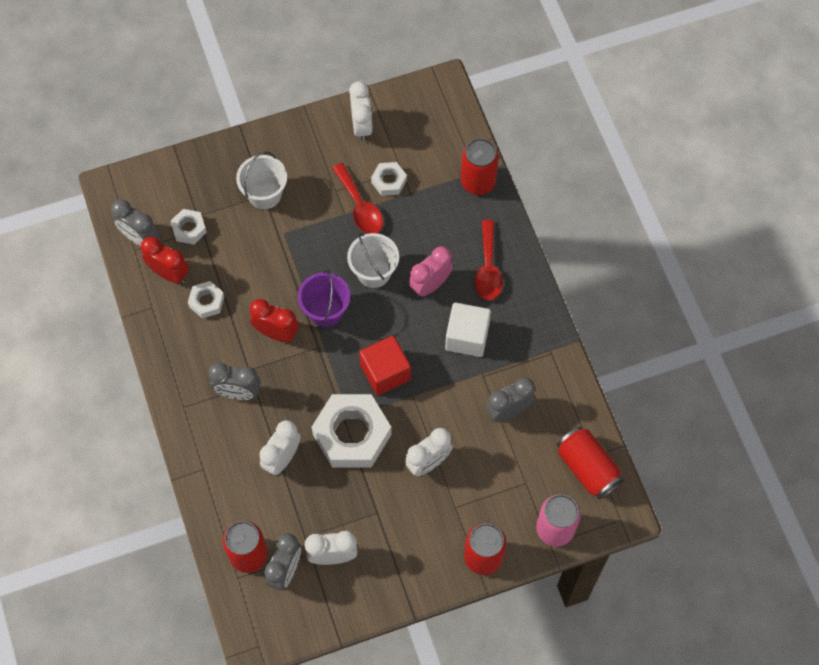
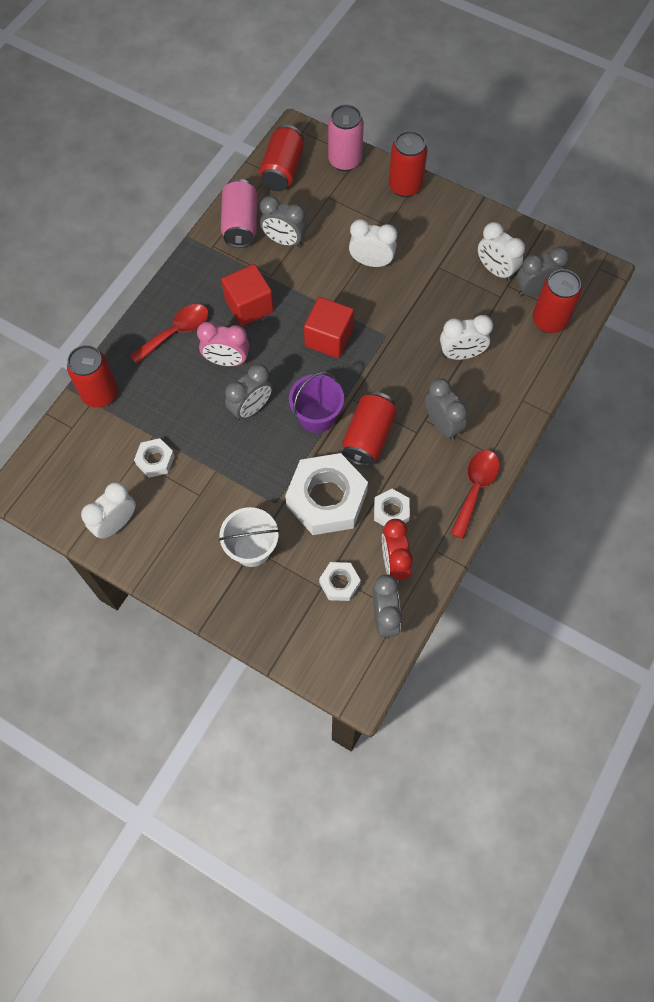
camera: 130 degrees left, 0 degrees up
(276, 333) = (368, 437): red clock -> red can
(352, 434) = (398, 323): white nut -> white nut (326, 499)
(360, 206) = (199, 464): red spoon -> red spoon (475, 488)
(374, 272) = (251, 408): white bucket -> grey clock
(467, 337) = (249, 306): white cube -> red cube
(555, 390) = (240, 224): none -> pink can

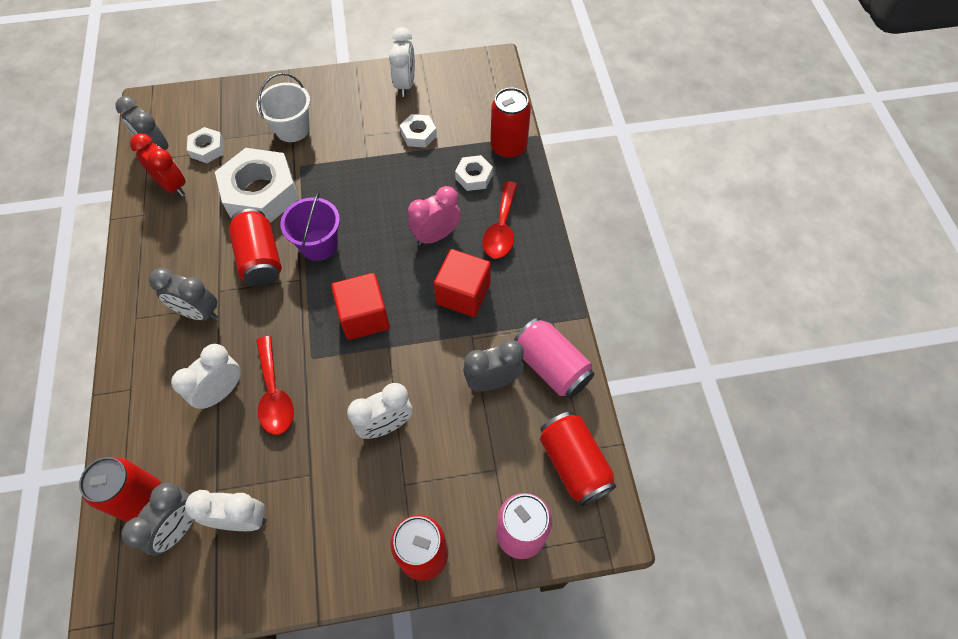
camera: 140 degrees right, 5 degrees down
(251, 408) = (380, 215): grey clock -> none
(391, 511) = (199, 217): white nut -> white nut (474, 176)
(475, 488) = (134, 280): red spoon -> red spoon (274, 394)

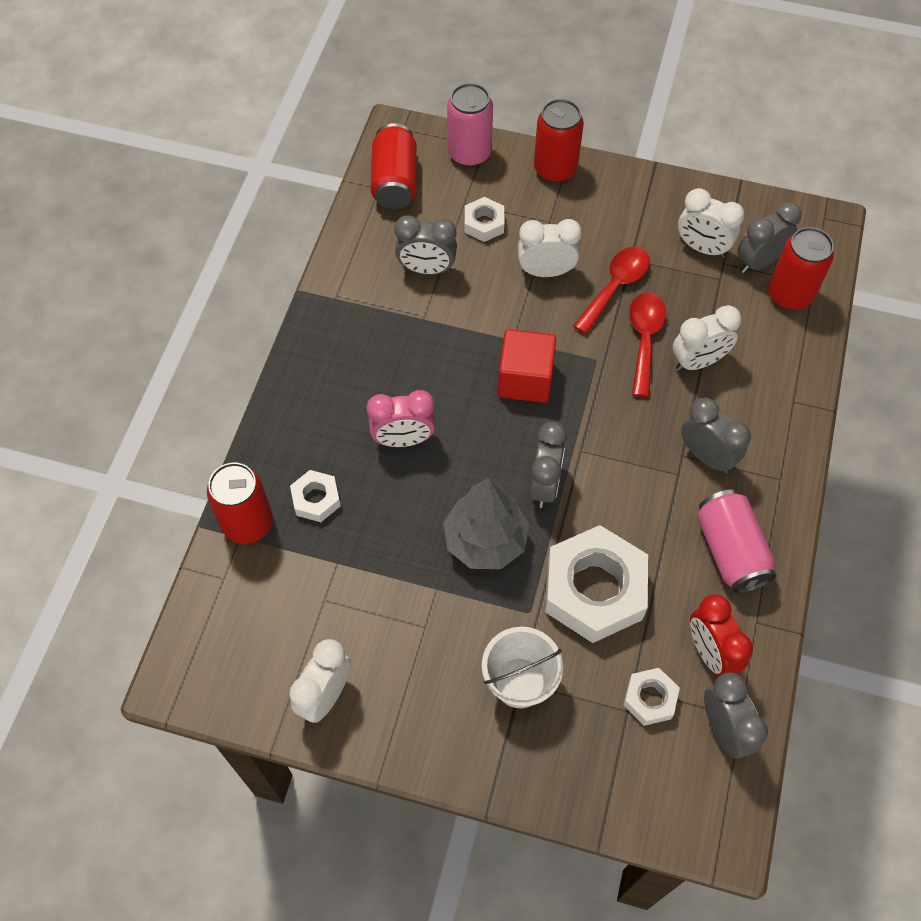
camera: 155 degrees left, 0 degrees up
(260, 258) = (619, 495): red can -> none
(319, 245) = (544, 485): purple bucket -> grey clock
(346, 194) = (485, 541): none -> grey tree
(418, 134) = (351, 595): white nut -> white nut (484, 224)
(463, 294) = (409, 362): red cube -> none
(501, 228) = (324, 418): red spoon -> red spoon (615, 286)
(551, 366) = (363, 260): pink can -> pink can (730, 551)

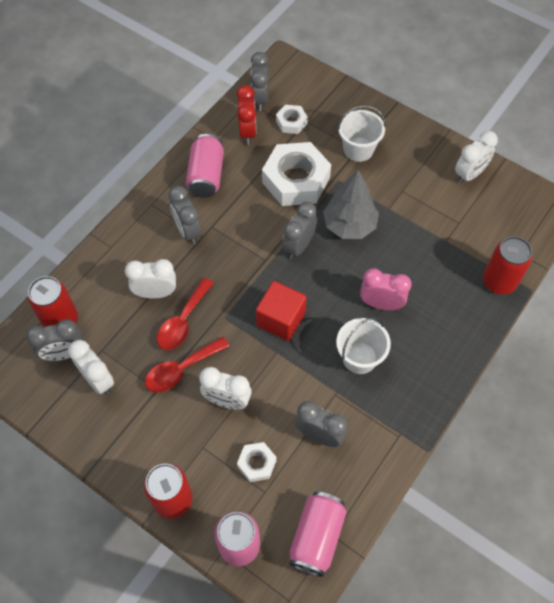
camera: 160 degrees left, 0 degrees up
(316, 499) = (450, 283): white nut -> none
(395, 181) = (316, 537): red can -> pink can
(409, 364) = (359, 358): none -> white bucket

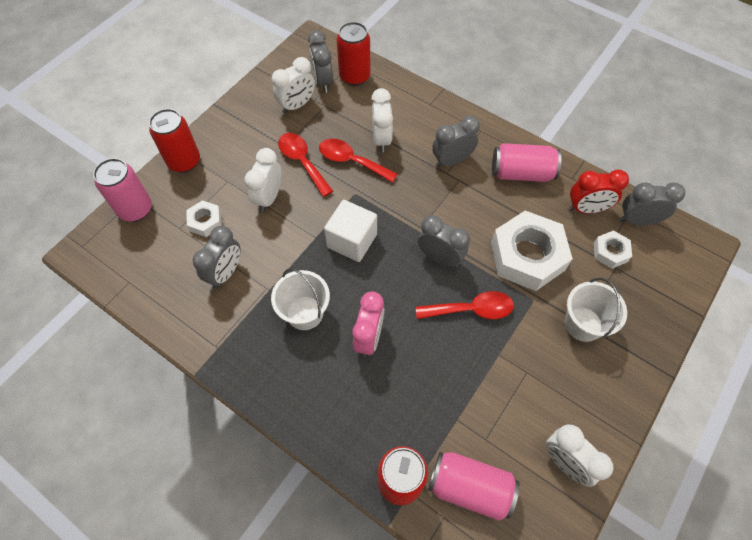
camera: 90 degrees right, 0 degrees up
(281, 319) = (352, 241): red cube -> white cube
(316, 537) = (129, 269): pink can -> pink can (470, 487)
(349, 225) = (471, 309): grey tree -> red spoon

